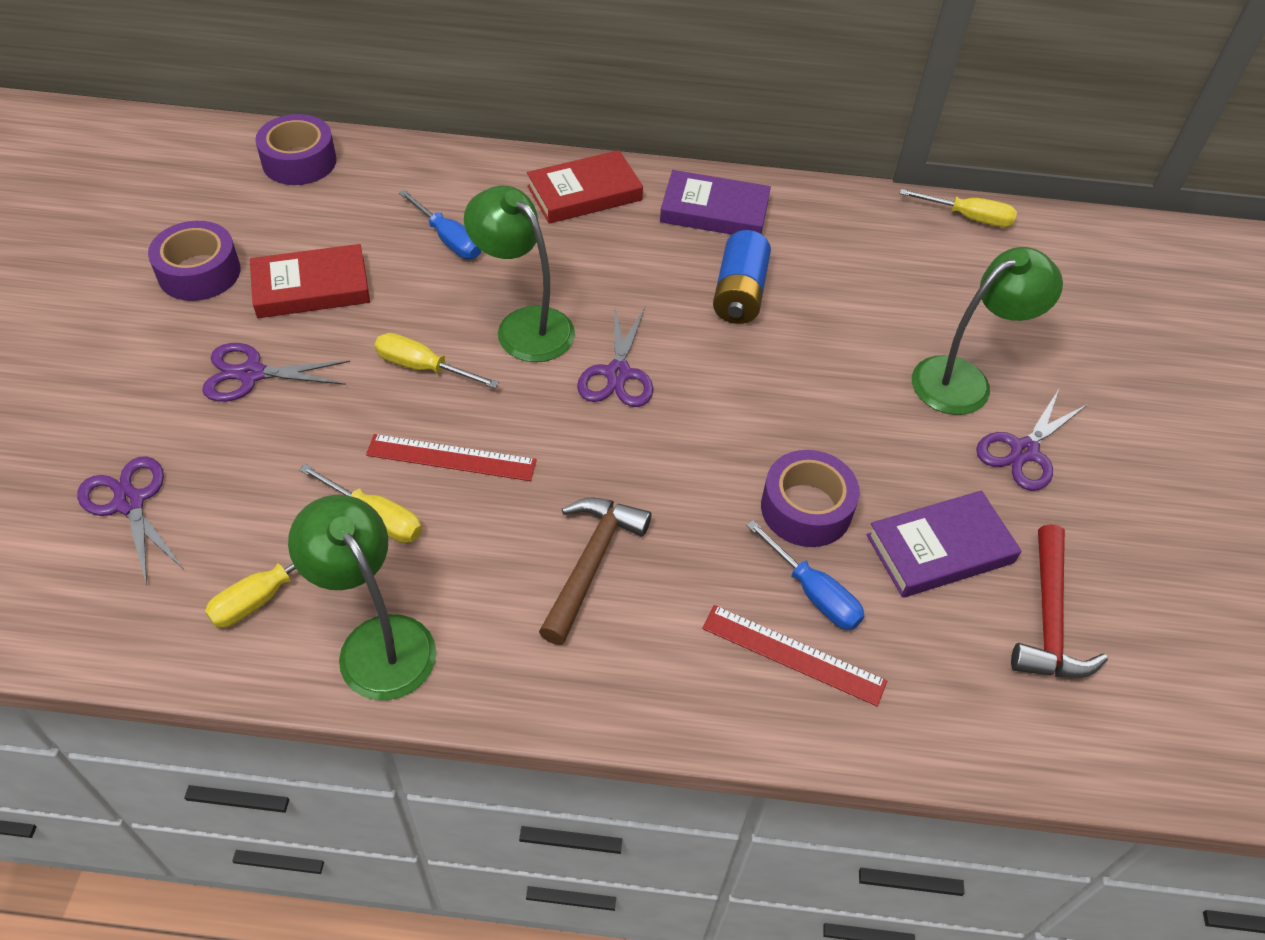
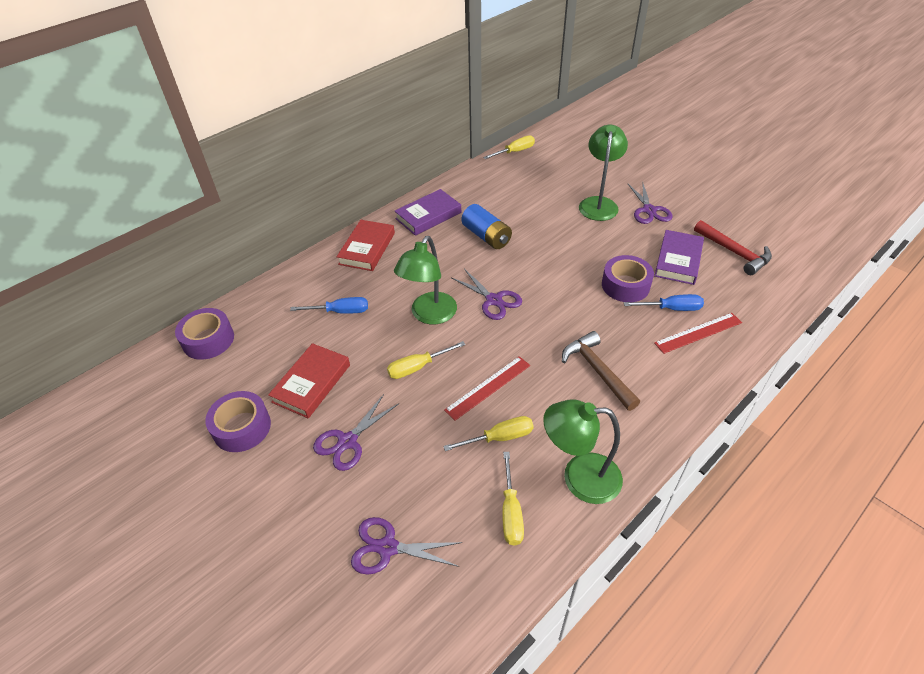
camera: 45 degrees left, 5 degrees down
(524, 325) = (429, 315): green lamp -> green lamp turned 60 degrees counterclockwise

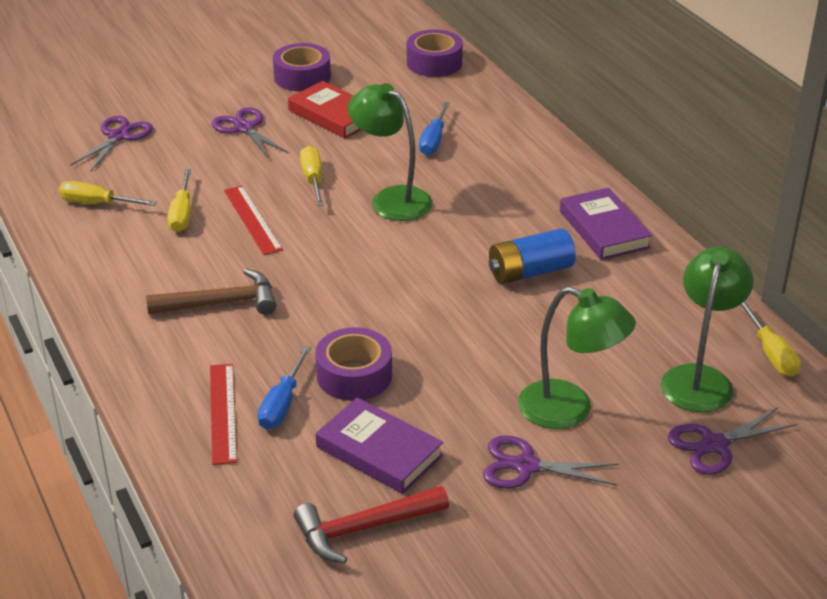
camera: 105 degrees right, 10 degrees down
(367, 248) = (547, 170): red book -> none
(493, 300) = (390, 251): purple scissors -> purple scissors (715, 445)
(579, 477) = (98, 252): green lamp -> green lamp (699, 378)

